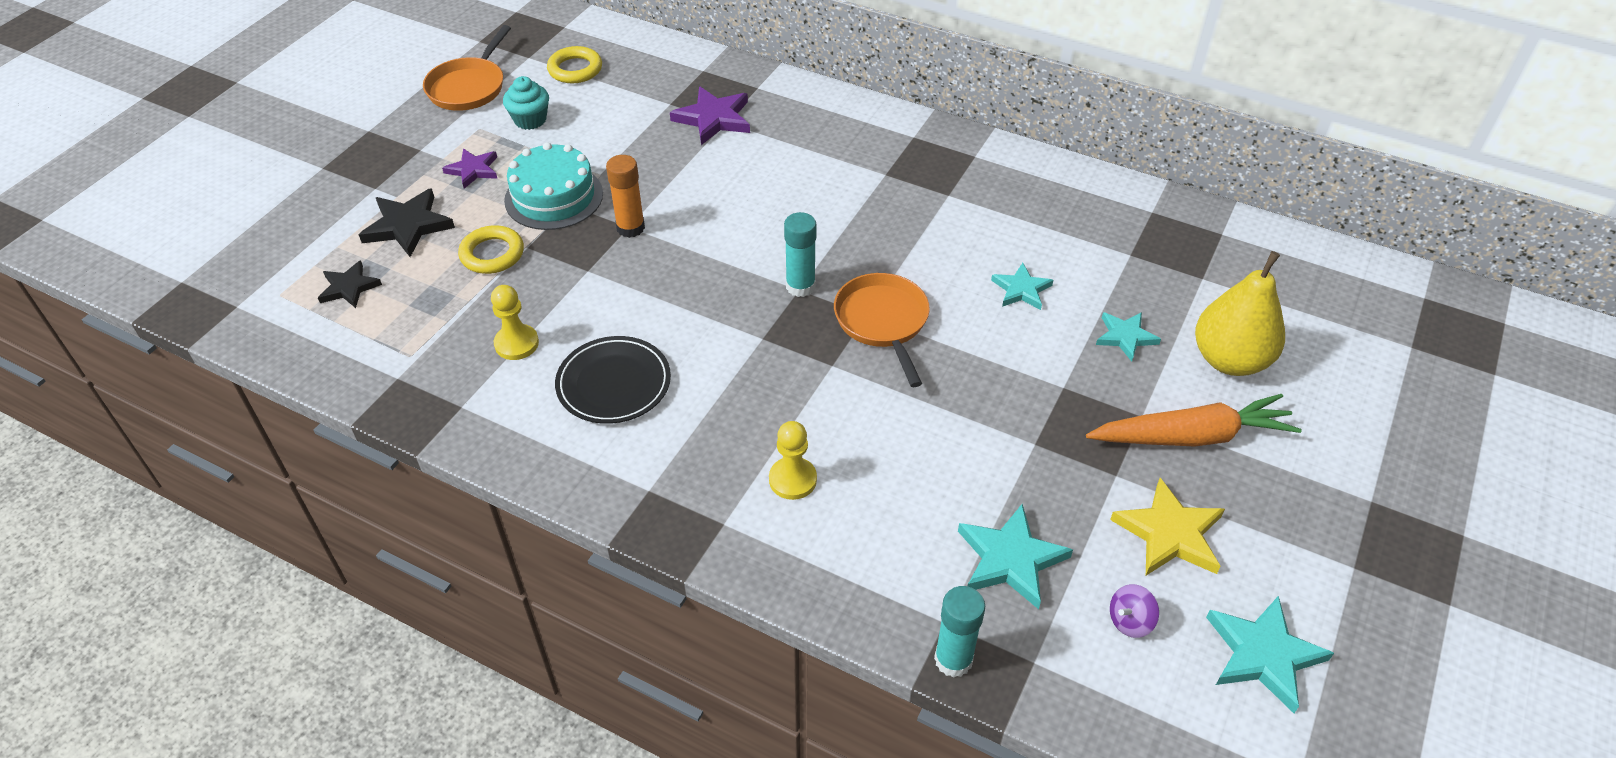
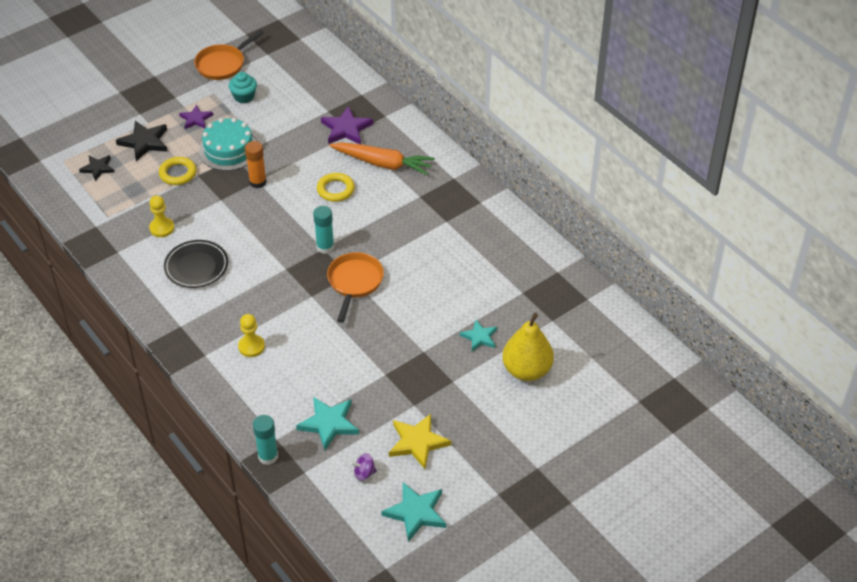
camera: 25 degrees right, 0 degrees up
(575, 69) = (288, 70): yellow ring -> yellow ring (335, 190)
(1021, 289) = (443, 291): turquoise star -> none
(1192, 436) = (470, 401): orange carrot -> orange carrot (383, 163)

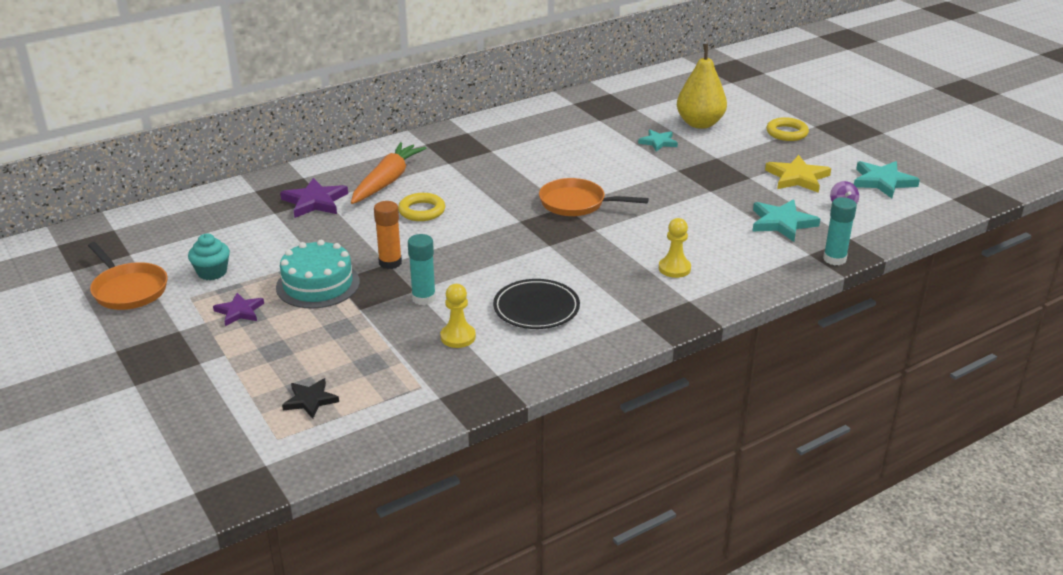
camera: 85 degrees left, 15 degrees down
(144, 142) = (269, 356): black star -> none
(178, 173) = (350, 325): yellow ring -> yellow ring (786, 133)
(325, 247) = (517, 219): turquoise glue stick -> turquoise glue stick (423, 298)

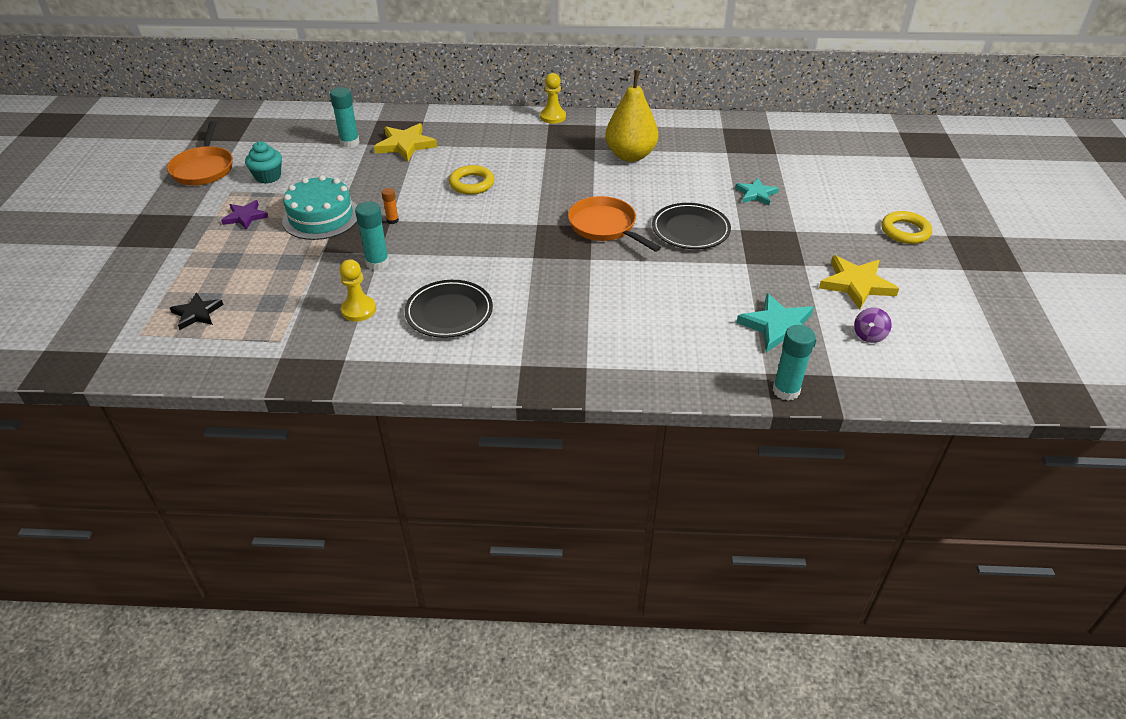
camera: 35 degrees right, 10 degrees up
(255, 217) = (349, 142): none -> turquoise glue stick
(315, 202) = (405, 145): purple star -> yellow star
(387, 181) = (478, 147): orange carrot -> none
(390, 263) = (392, 220): orange glue stick -> orange glue stick, size x0.56
(643, 183) = (690, 230): none -> black plate
(674, 268) = (613, 328): yellow pawn -> yellow pawn (553, 117)
(700, 124) = (822, 189): yellow pear -> yellow pear (630, 155)
(882, 182) = (951, 327): turquoise star -> none

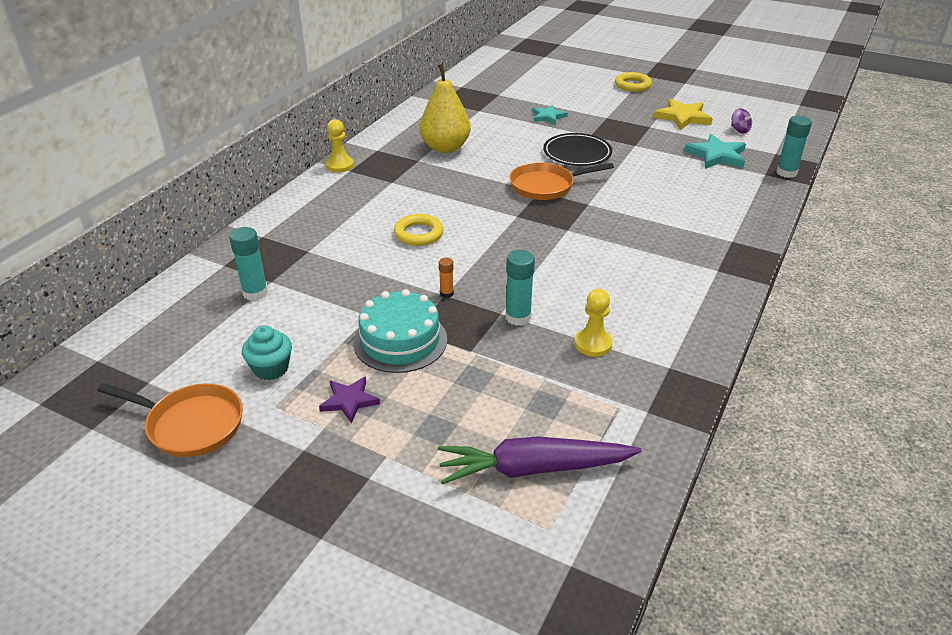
camera: 65 degrees left, 5 degrees down
(197, 313) = (533, 469): black star -> purple carrot
(405, 145) = (302, 257): yellow star -> none
(449, 312) = (625, 291): black plate -> none

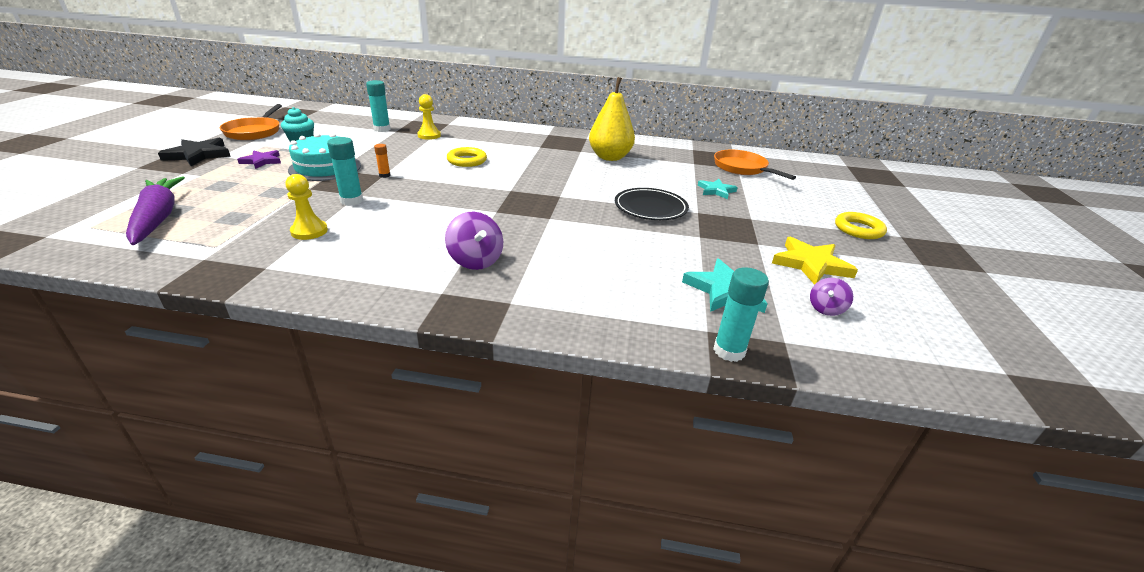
camera: 70 degrees right, 5 degrees down
(288, 474) = (198, 155): none -> black star
(340, 165) = (553, 131): yellow pawn -> yellow pawn (429, 135)
(546, 186) = (572, 198): orange pan -> orange pan (742, 168)
(665, 250) = (475, 260): none -> purple spinning top

